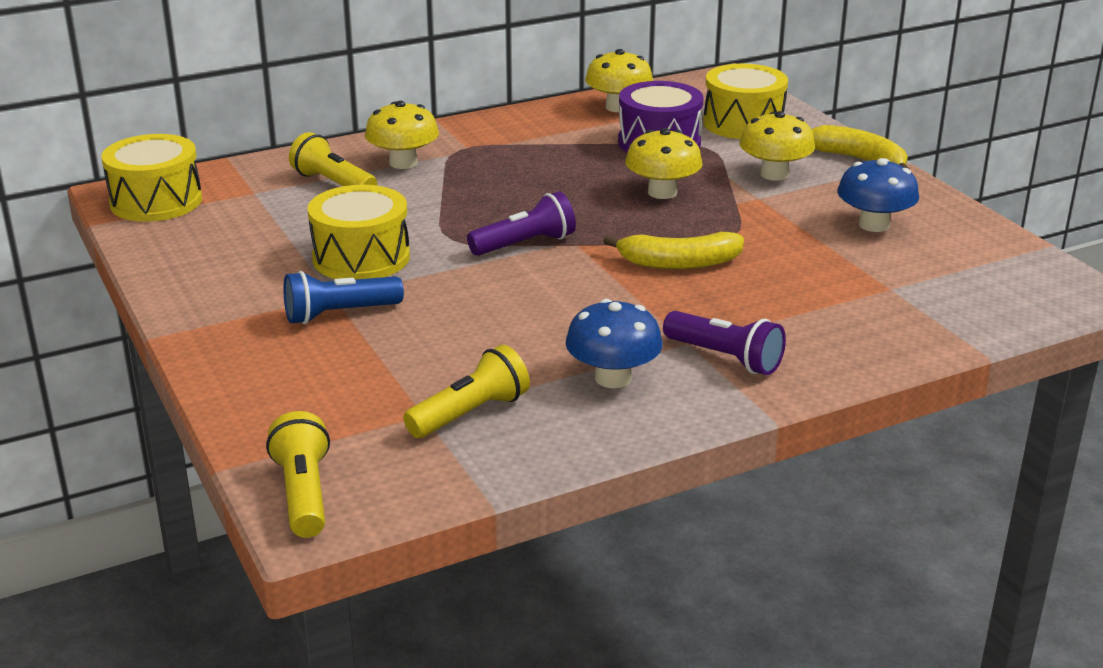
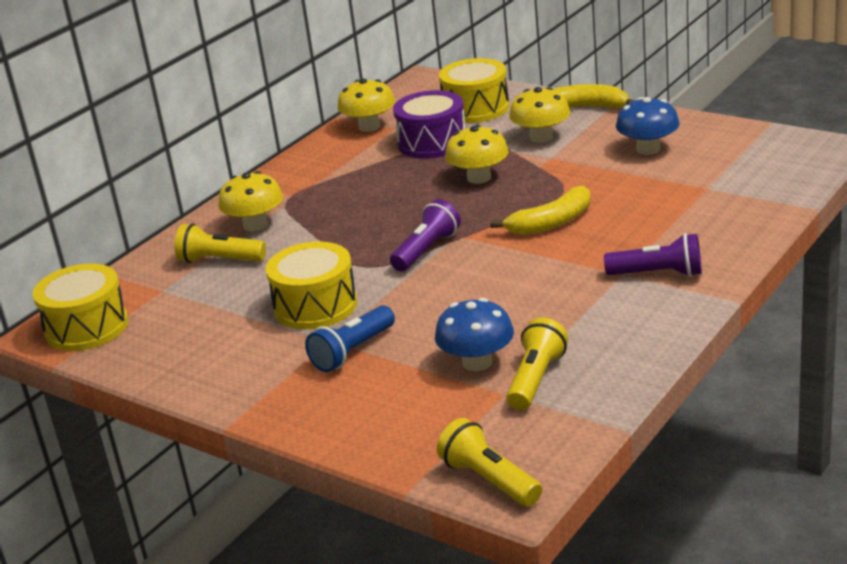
camera: 25 degrees left, 0 degrees up
(613, 378) = (602, 316): blue mushroom -> blue mushroom (477, 362)

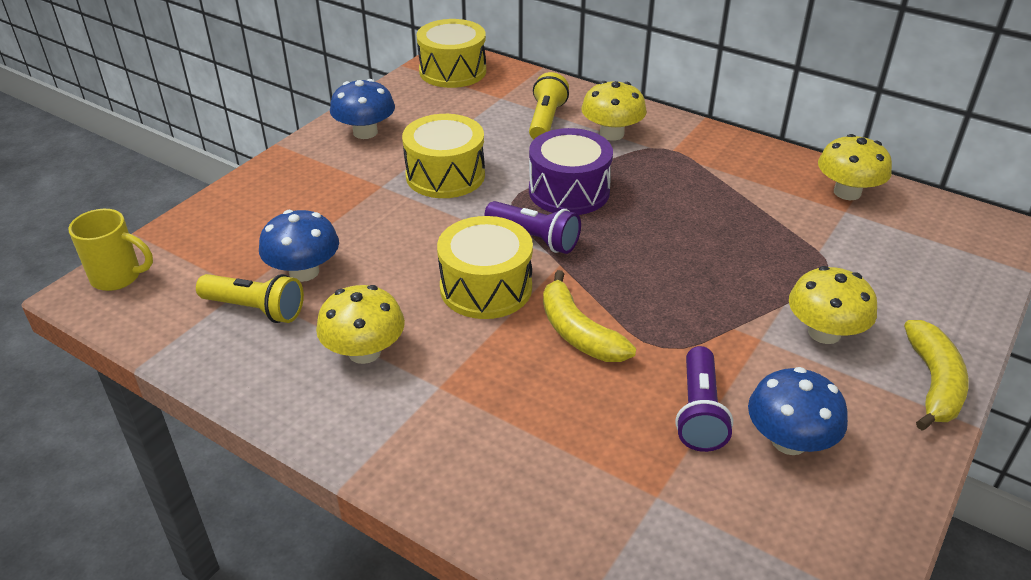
camera: 85 degrees right, 10 degrees up
(216, 367) = (365, 132): none -> blue mushroom
(352, 351) = (357, 199): blue flashlight -> none
(432, 143) = (804, 240): purple drum -> purple drum (569, 191)
(476, 108) = (914, 275): yellow drum -> yellow drum (486, 287)
(479, 178) = (705, 276): yellow mushroom -> yellow mushroom (364, 352)
(489, 480) = (118, 277): yellow flashlight -> yellow mug
(658, 274) = (428, 418): purple flashlight -> purple flashlight (699, 412)

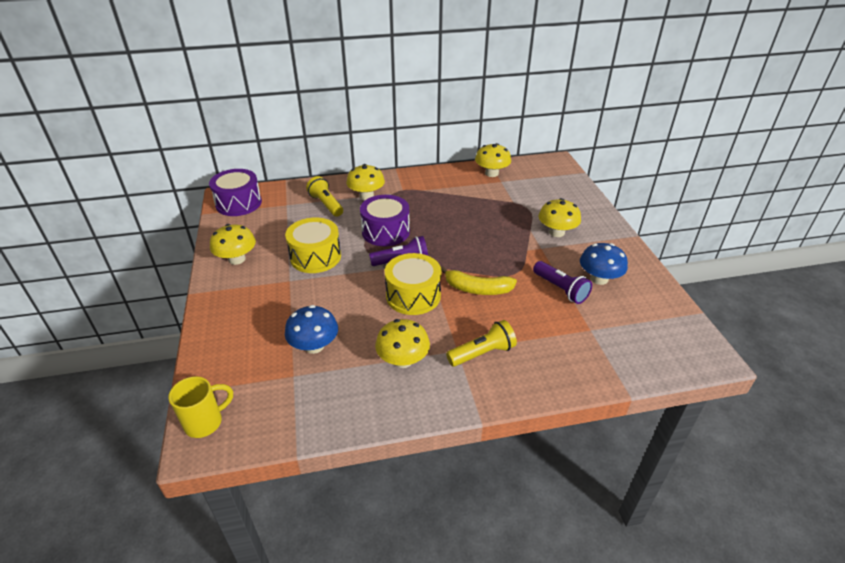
camera: 45 degrees left, 0 degrees up
(255, 309) = (317, 380): yellow flashlight -> yellow flashlight (482, 353)
(365, 132) = (237, 259): blue mushroom -> yellow mushroom
(452, 71) = (238, 203): yellow drum -> purple drum
(933, 383) = (609, 229): yellow banana -> none

